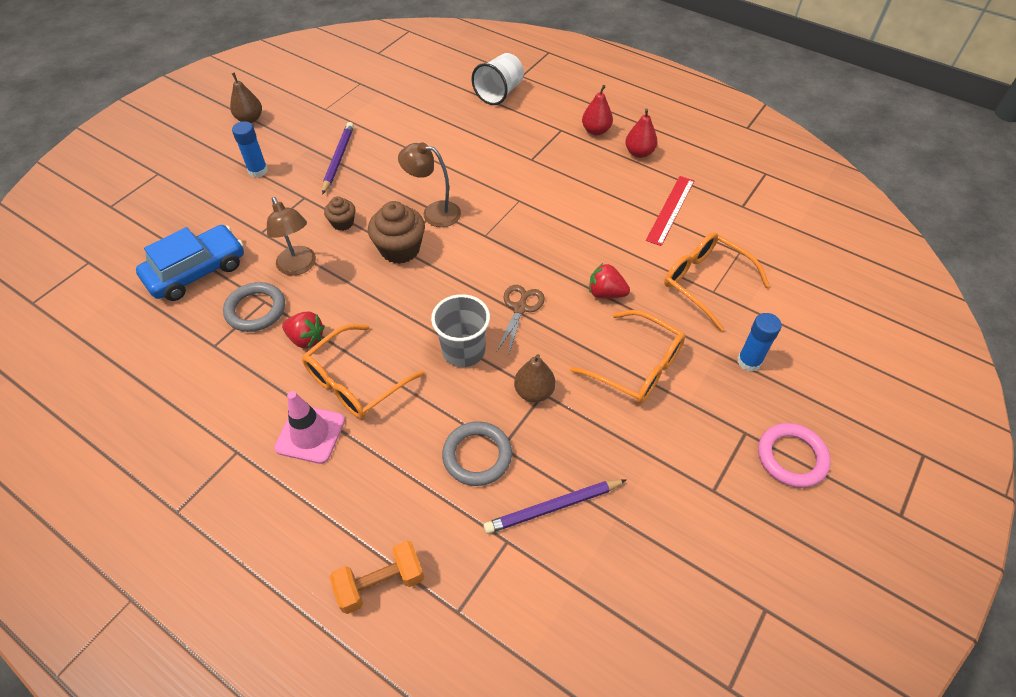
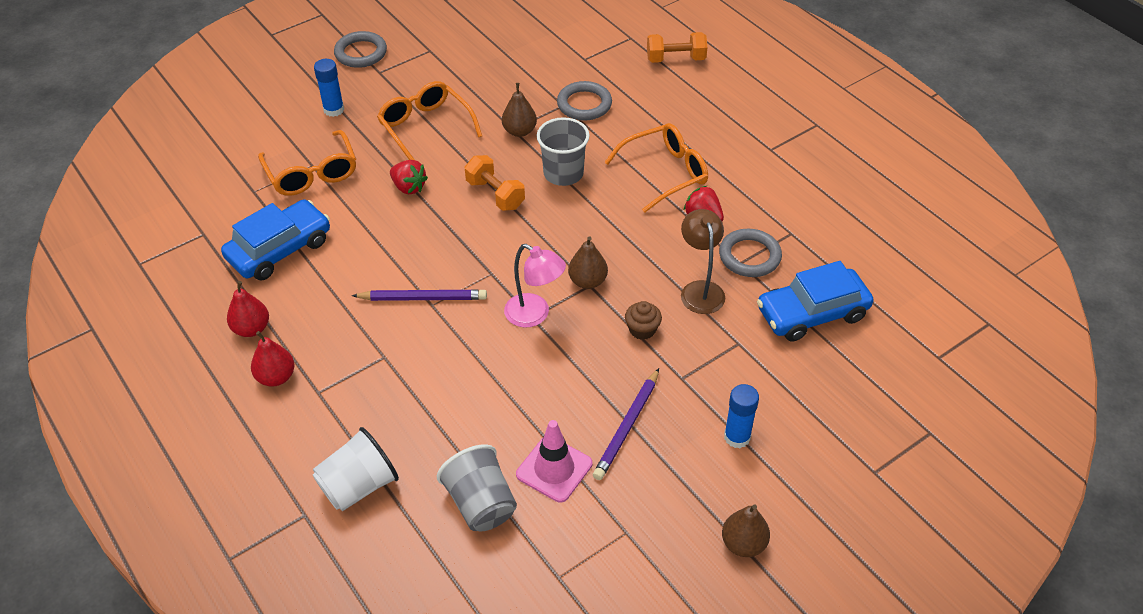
camera: 160 degrees left, 5 degrees down
(310, 434) = (710, 146): pink traffic cone -> pink traffic cone (554, 469)
(400, 249) = (587, 281): brown cupcake -> brown pear
(420, 101) = (481, 504): none -> grey cup
(434, 212) = (535, 315): brown lamp -> pink lamp
(520, 308) = (495, 194): brown scissors -> orange dumbbell
(553, 507) = (544, 67): purple pencil -> purple pencil (423, 298)
(670, 210) = (279, 249): red ruler -> blue car
(791, 457) = (361, 53): pink ring -> grey ring

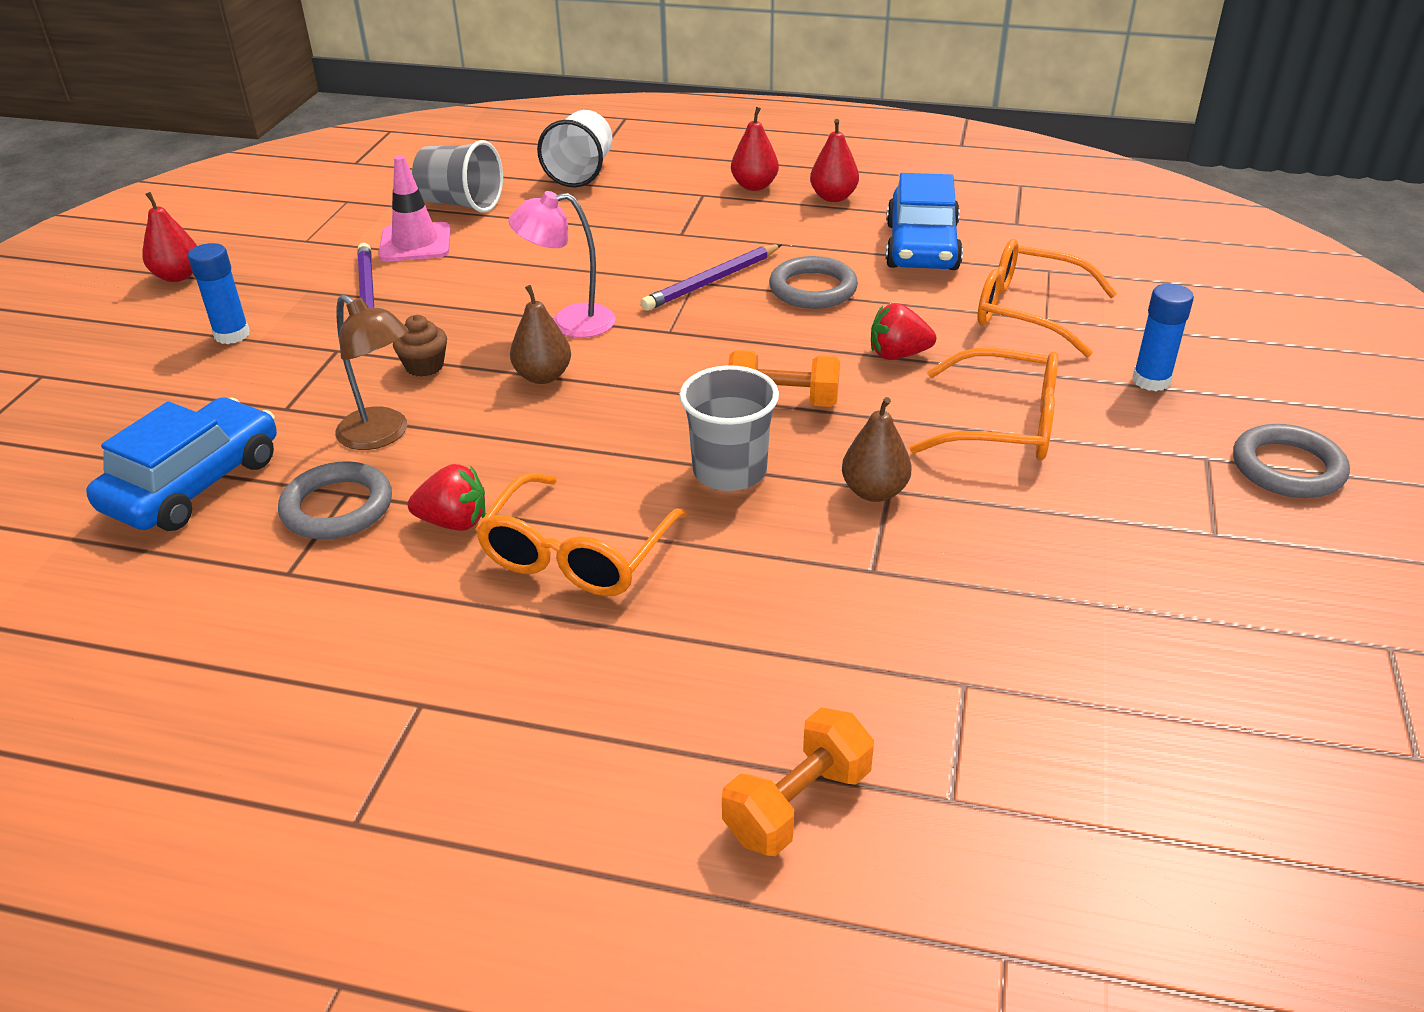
camera: 140 degrees right, 10 degrees down
(584, 104) = (841, 591): grey ring -> grey ring (813, 289)
(743, 544) = (178, 276): brown pear -> red pear

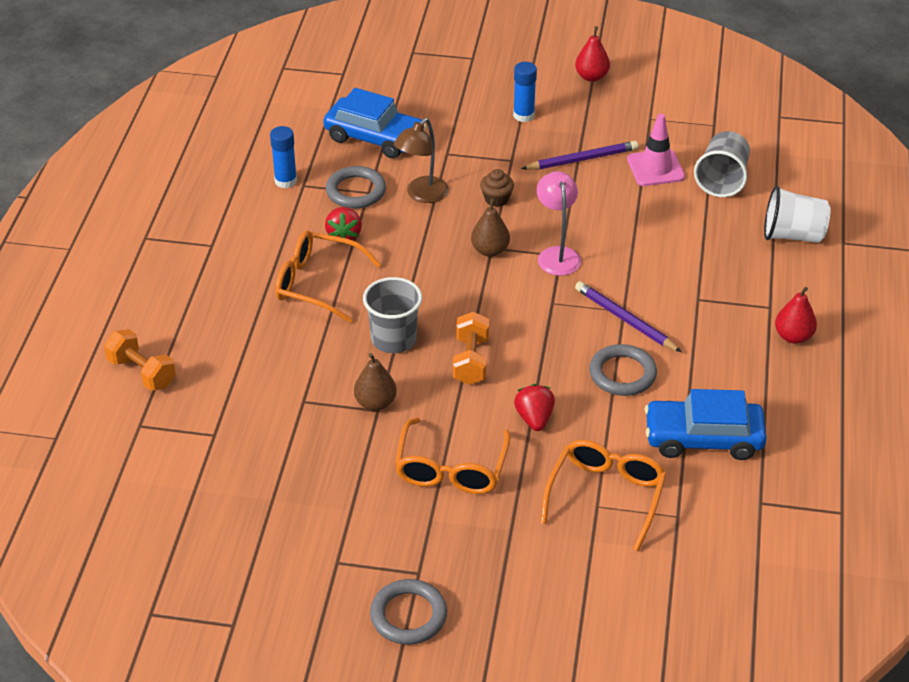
camera: 85 degrees right, 5 degrees up
(833, 197) = (783, 385): red pear -> none
(1151, 380) = (513, 557): blue glue stick -> blue glue stick (285, 181)

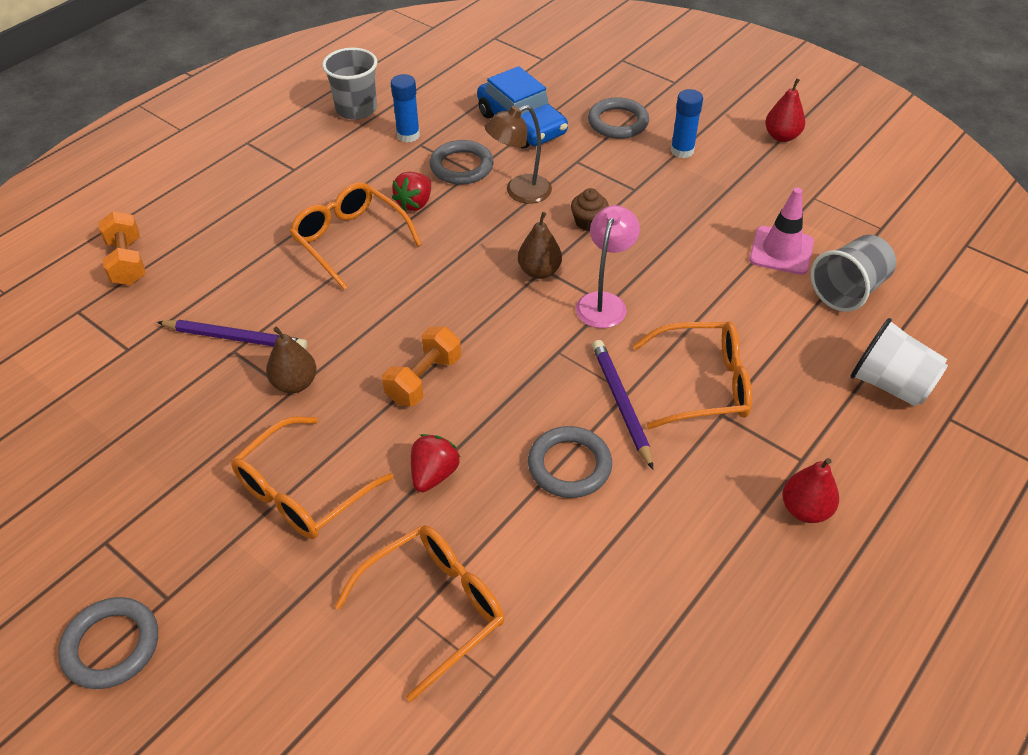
camera: 30 degrees right, 5 degrees up
(394, 339) = (370, 324): grey cup -> grey cup (356, 109)
(453, 109) = (618, 122): none -> grey ring
(582, 159) = (708, 214): purple pencil -> purple pencil (236, 338)
(671, 284) = (703, 384): none -> orange glasses
(703, 438) = (601, 590): blue car -> none

